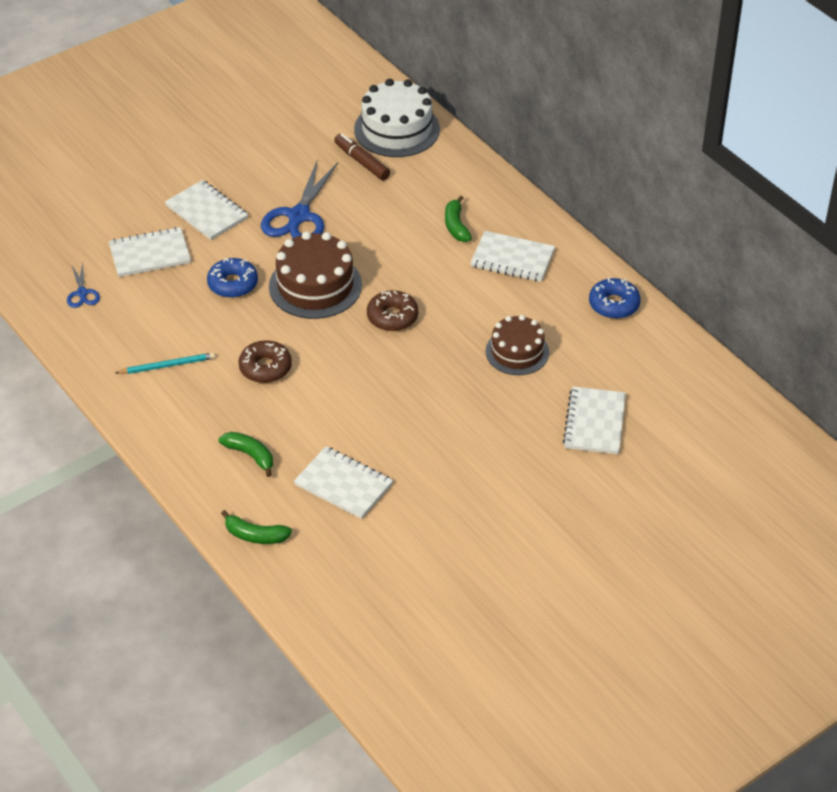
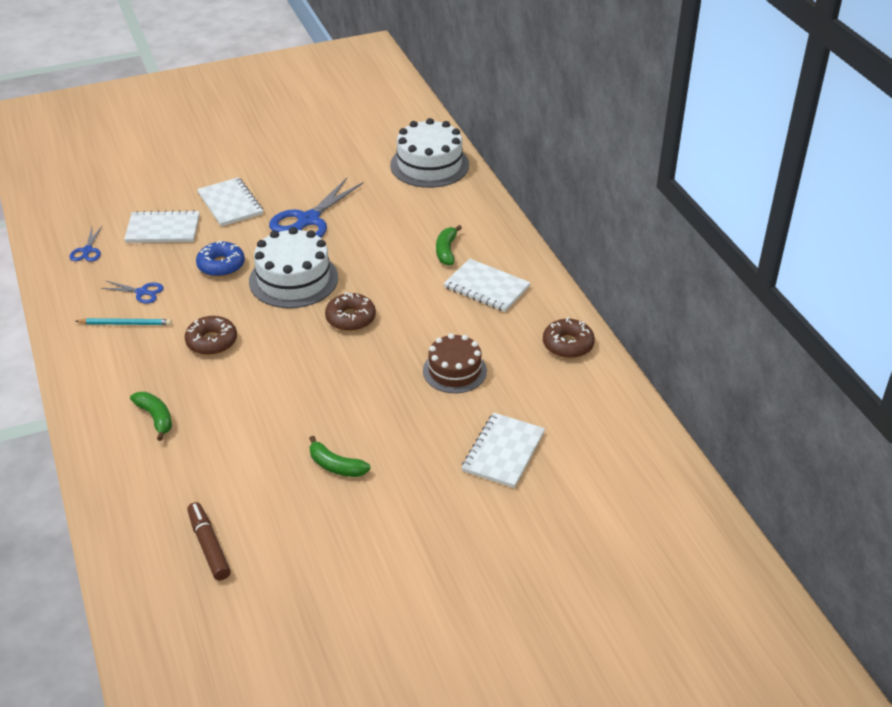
camera: 15 degrees right, 5 degrees down
(166, 329) = (142, 292): none -> blue scissors
(255, 535) = (119, 495): green banana -> green banana (336, 466)
(315, 286) = (293, 279): brown cake -> white cake
(343, 484) = (228, 463): white notebook -> none
(362, 162) = (386, 186): brown marker -> brown marker (209, 546)
(614, 304) = (568, 344): blue donut -> brown donut

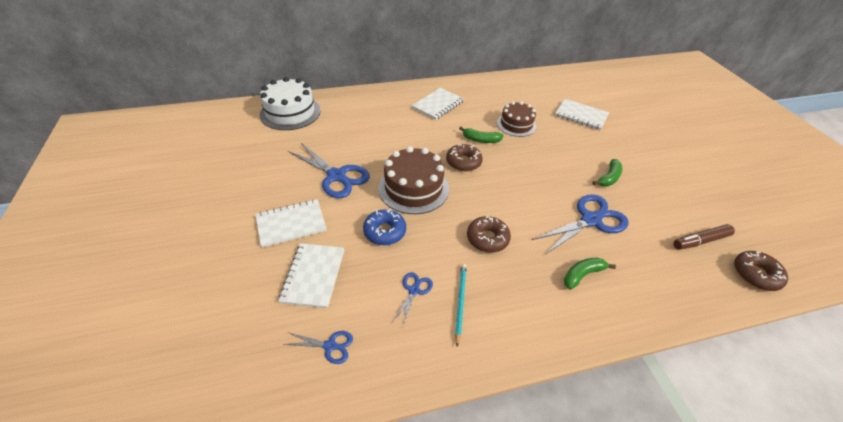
camera: 85 degrees left, 5 degrees up
(245, 435) = (590, 220): none -> blue scissors
(293, 279) = (413, 188): white cake -> brown cake
(446, 251) = (396, 115): green banana -> green banana (480, 140)
(568, 344) = (492, 85): brown donut -> brown donut (755, 274)

